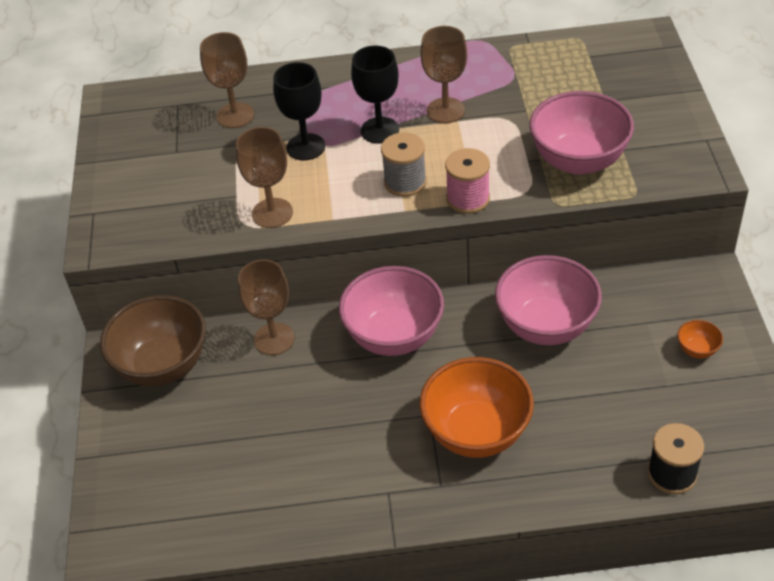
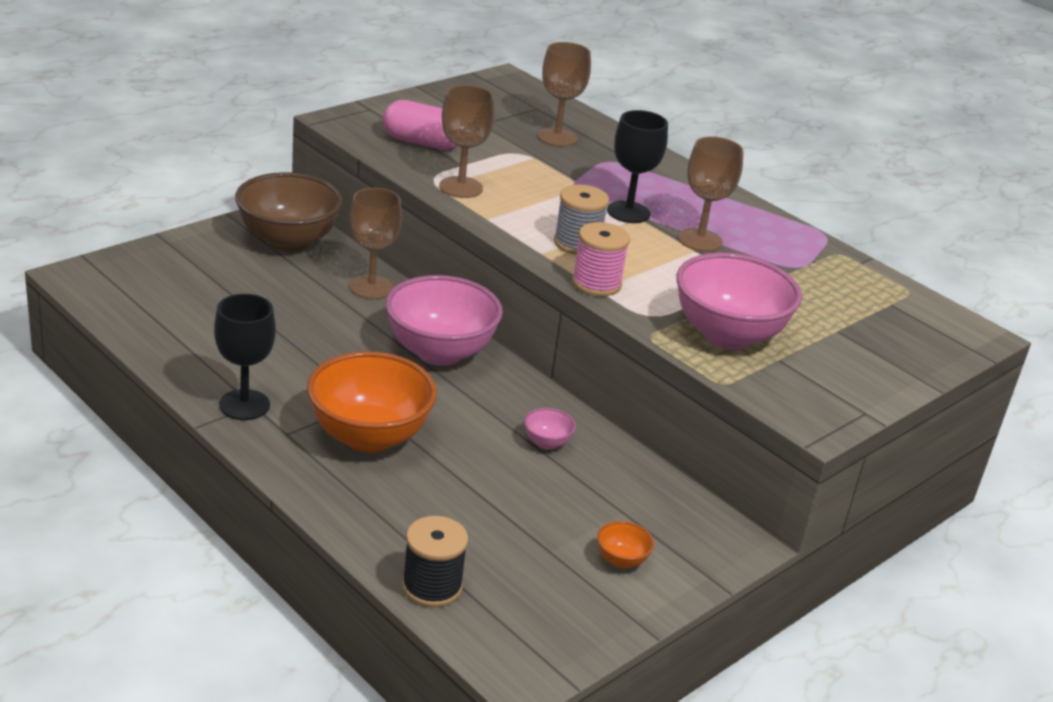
camera: 45 degrees right, 15 degrees down
(180, 204) = (422, 143): none -> pink capsule
(306, 147) = (560, 181): black goblet -> black goblet (244, 405)
(546, 326) = (547, 443): pink bowl -> pink bowl, size x0.42

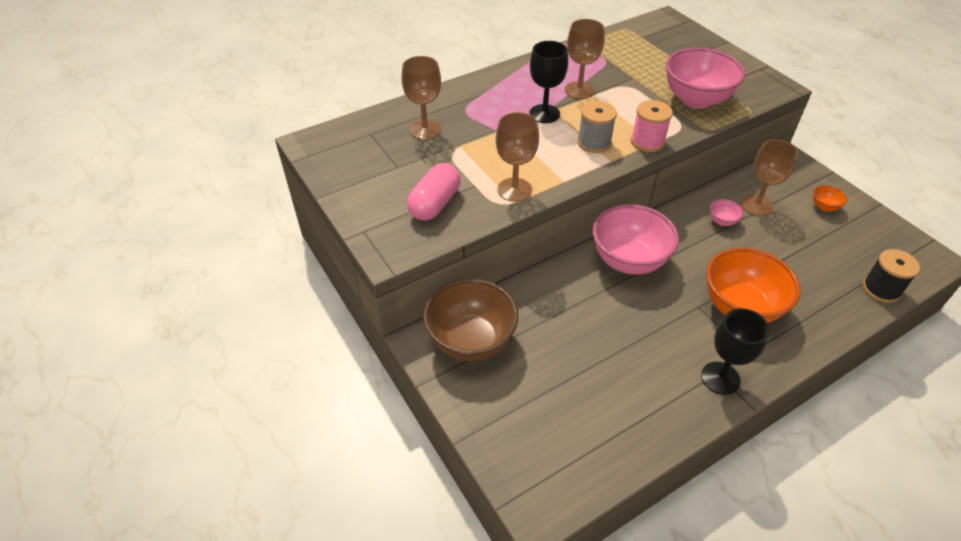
camera: 75 degrees left, 15 degrees up
(371, 287) = (543, 291): brown goblet -> brown goblet (756, 205)

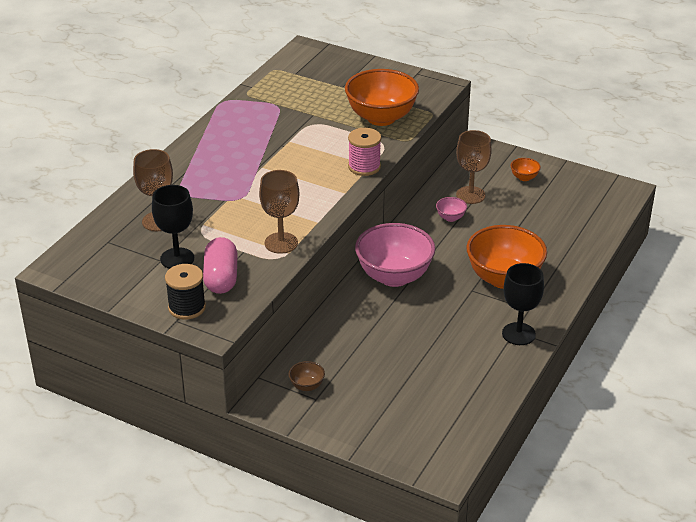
camera: 30 degrees left, 10 degrees down
(471, 341) = (307, 386): brown bowl -> brown bowl, size x0.42
(544, 114) = (257, 171): black goblet -> black goblet (177, 258)
(579, 90) = (273, 141): brown goblet -> none
(594, 142) = (320, 182): grey spool -> none
(696, 100) = (381, 118): pink bowl -> orange bowl
(881, 289) = (598, 226): black spool -> black spool (187, 307)

